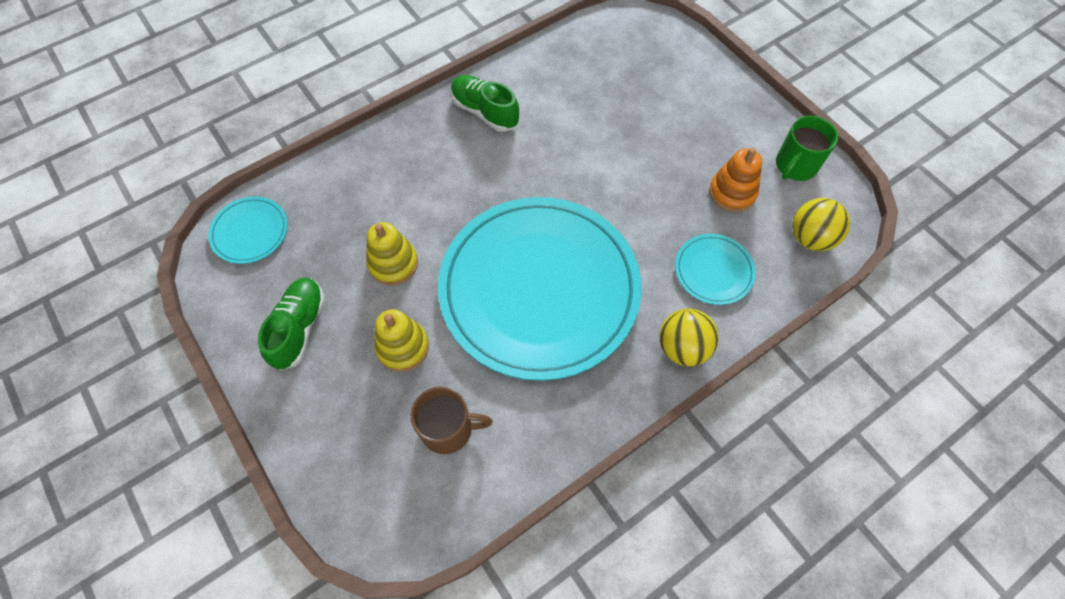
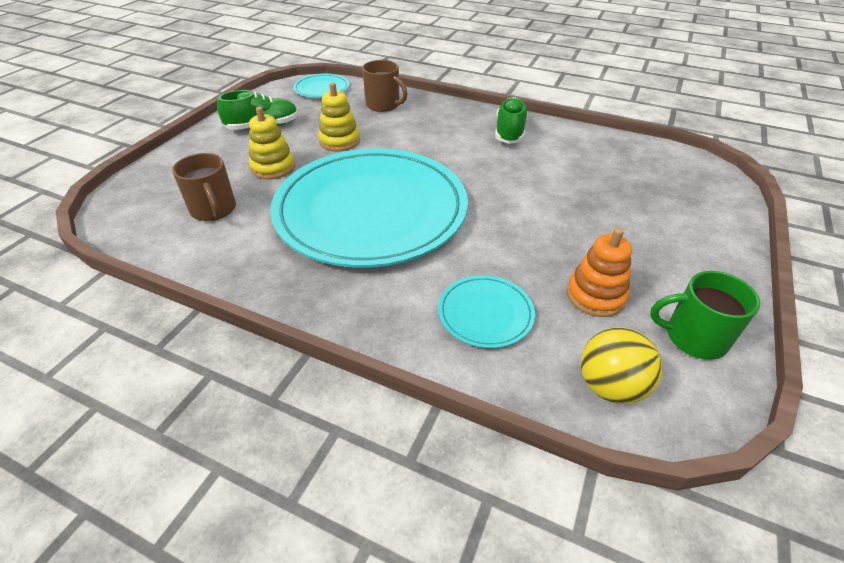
camera: 60 degrees right, 20 degrees down
(344, 188) = (383, 105): none -> brown mug
(682, 347) = (375, 320): yellow ball -> none

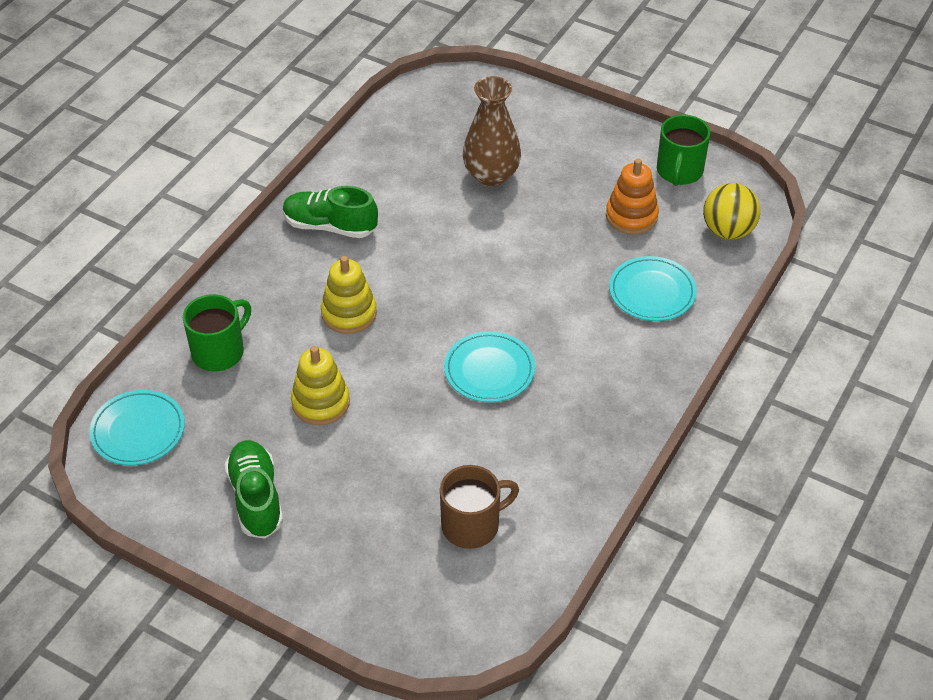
camera: 85 degrees left, 5 degrees up
(273, 167) = (379, 473): yellow stacking toy -> yellow stacking toy (349, 313)
(371, 211) = (489, 370): turquoise plate -> turquoise plate, size x0.40
(383, 105) = (219, 351): brown mug -> green mug
(606, 201) = (491, 175): none -> brown vase

